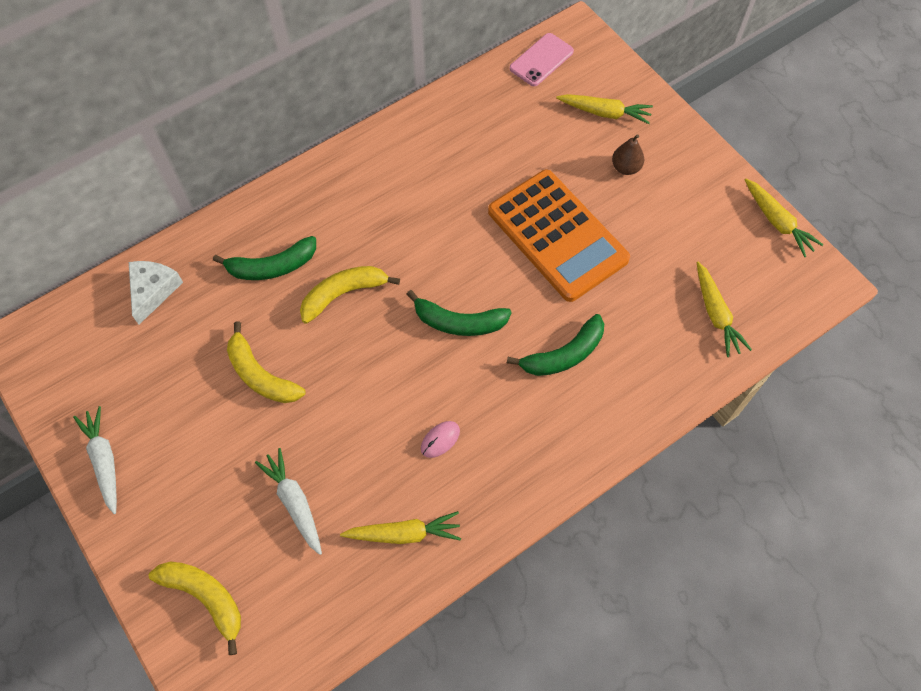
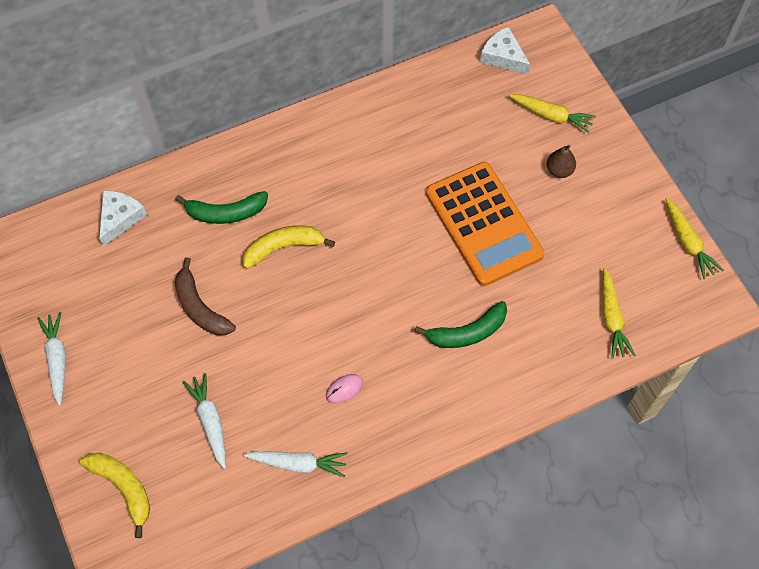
camera: 10 degrees right, 0 degrees up
(261, 375) = (200, 307): yellow banana -> brown banana
(404, 533) = (298, 463): yellow carrot -> white carrot
(459, 322) = (380, 288): green banana -> none
(541, 60) = (503, 56): pink phone -> white cheese

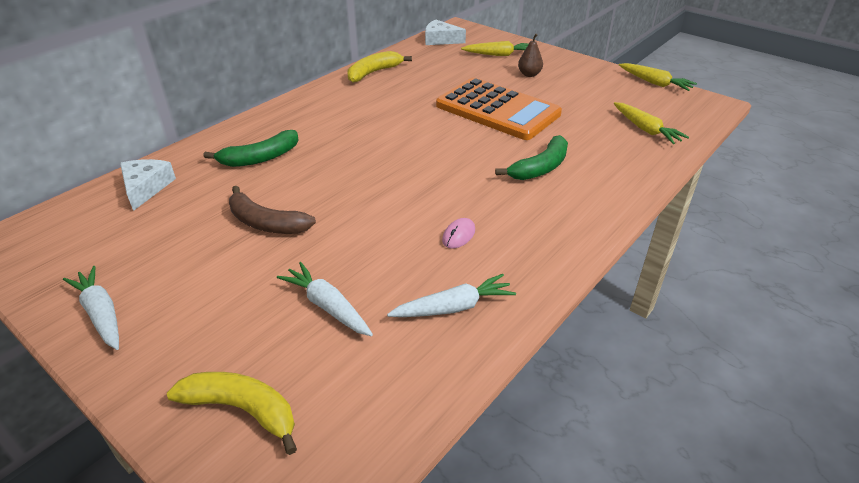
camera: 25 degrees left, 25 degrees down
(283, 247) = (331, 163): yellow banana -> yellow banana (374, 72)

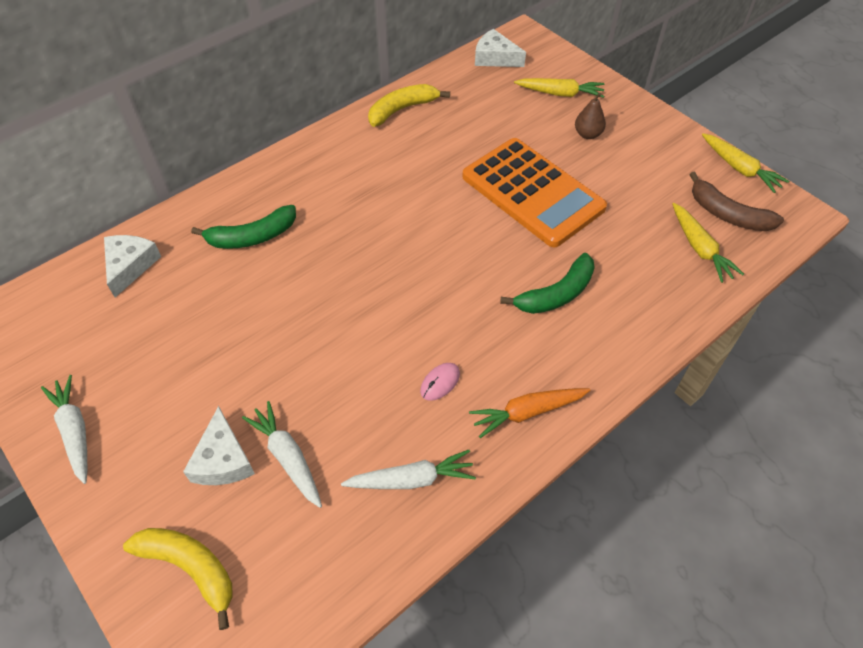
camera: 10 degrees right, 15 degrees up
(262, 316) = (223, 459): none -> white cheese
(266, 223) = (245, 335): brown banana -> brown banana (727, 214)
(544, 246) = (527, 412): none -> orange carrot

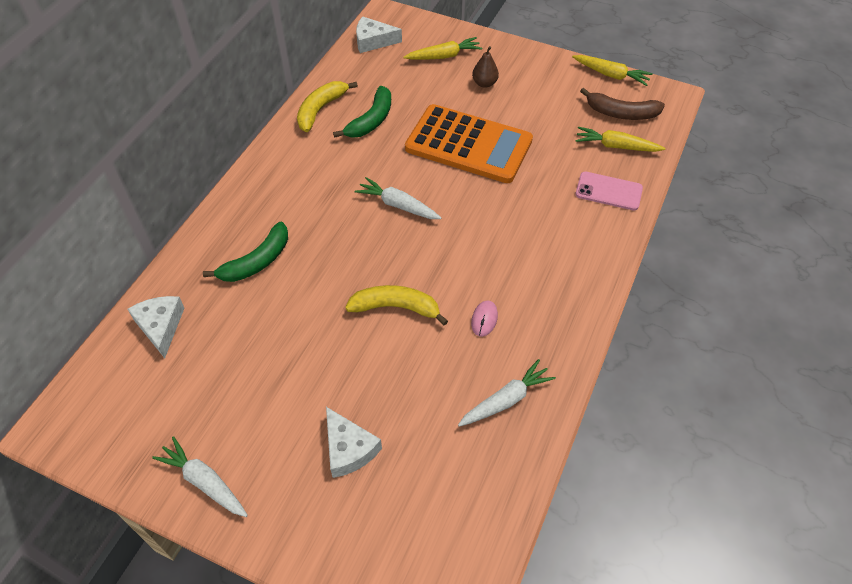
camera: 25 degrees left, 0 degrees up
(190, 568) = (375, 541): yellow banana -> yellow banana (396, 307)
(287, 457) = (400, 424): white carrot -> white carrot (397, 205)
(527, 412) = (561, 315): orange carrot -> none
(556, 294) = (532, 218): green banana -> green banana (371, 120)
(662, 295) = (608, 191): none -> pink phone
(700, 248) = (616, 146): yellow carrot -> yellow carrot turned 150 degrees clockwise

